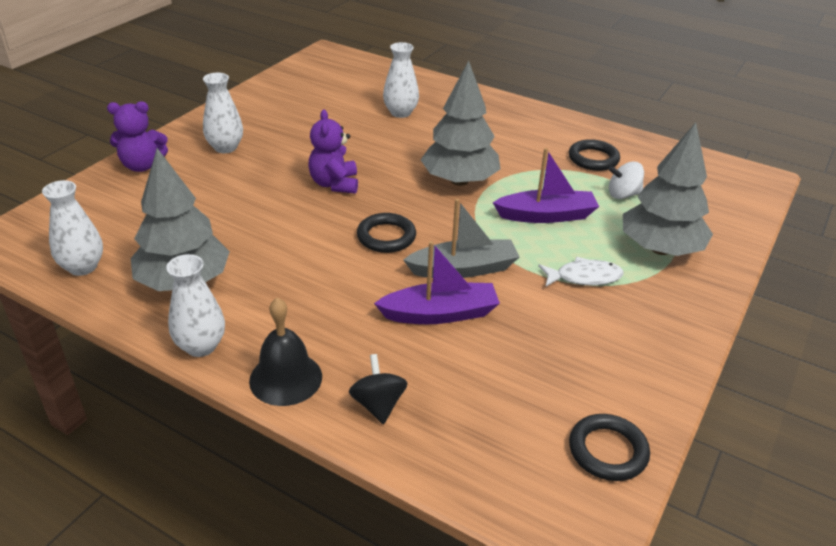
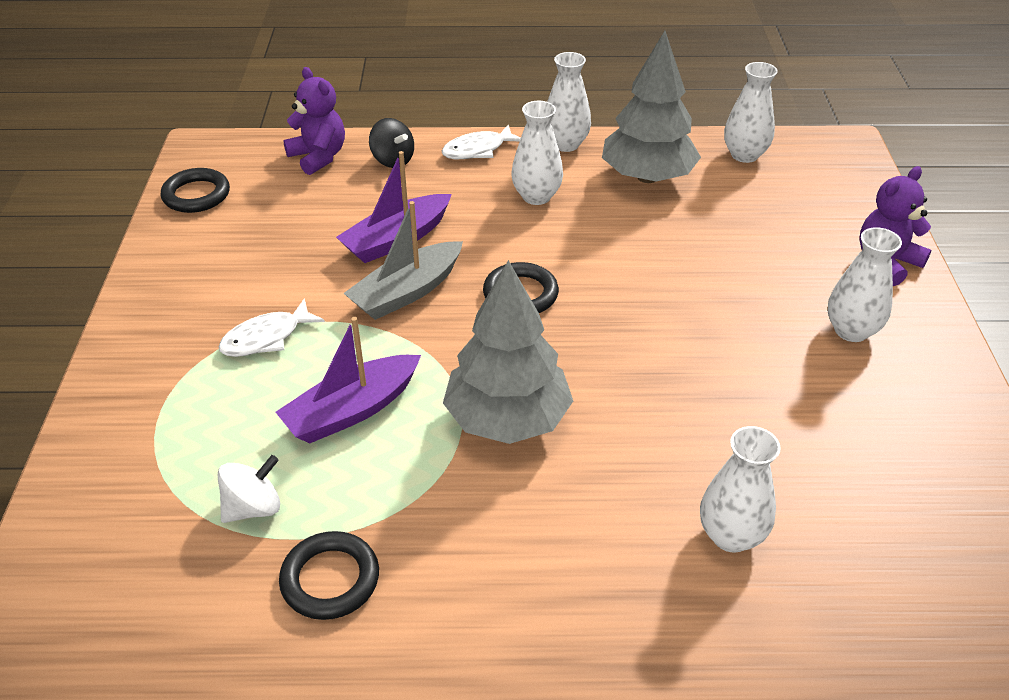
camera: 150 degrees right, 5 degrees up
(285, 378) = (478, 150): black bell -> white fish
(291, 303) = (536, 196): none -> white vase
(334, 184) = (654, 337): purple teddy bear -> purple teddy bear (318, 157)
(660, 249) = (178, 421): grey tree -> none

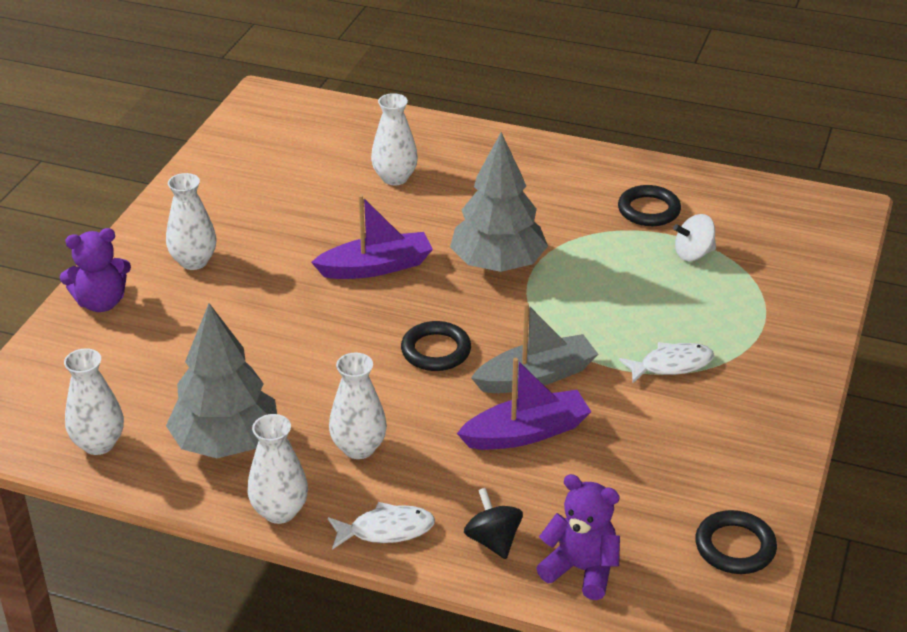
camera: 160 degrees left, 5 degrees down
(318, 157) = (581, 570): purple teddy bear -> purple teddy bear turned 135 degrees clockwise
(352, 410) = (612, 295): purple boat -> purple boat (376, 267)

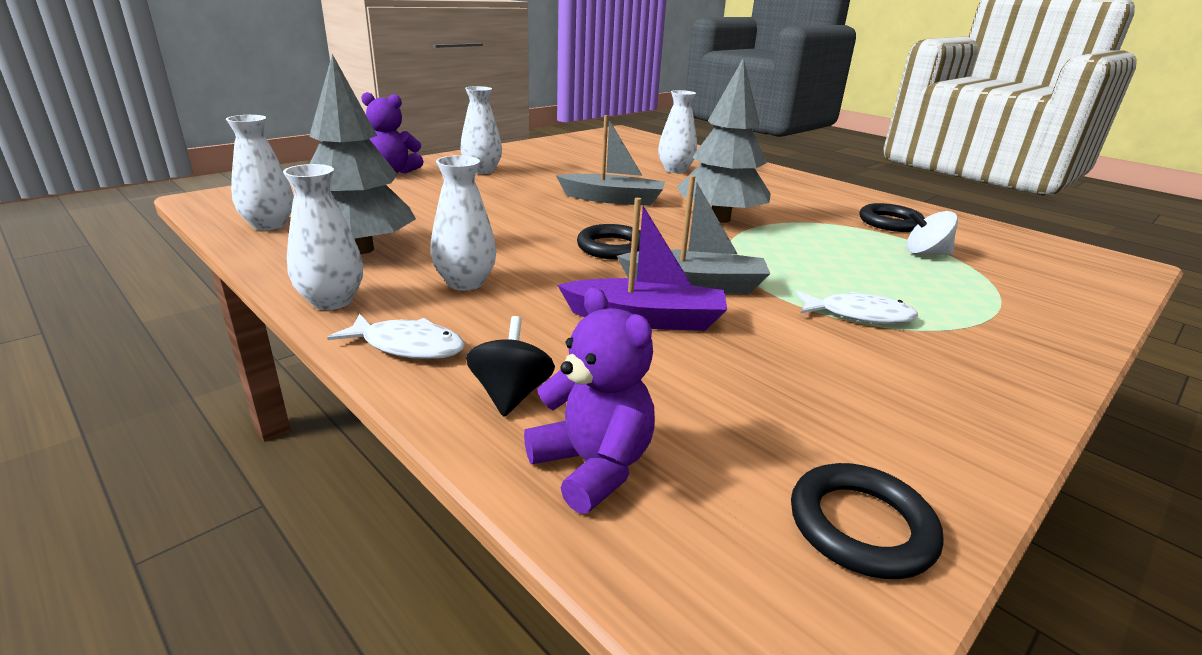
camera: 25 degrees right, 10 degrees down
(376, 267) = (613, 199): purple boat -> grey boat

